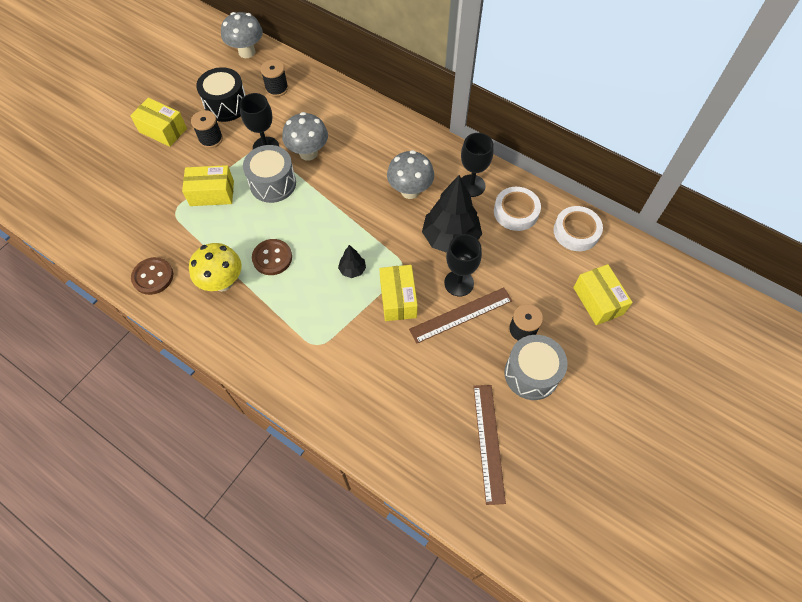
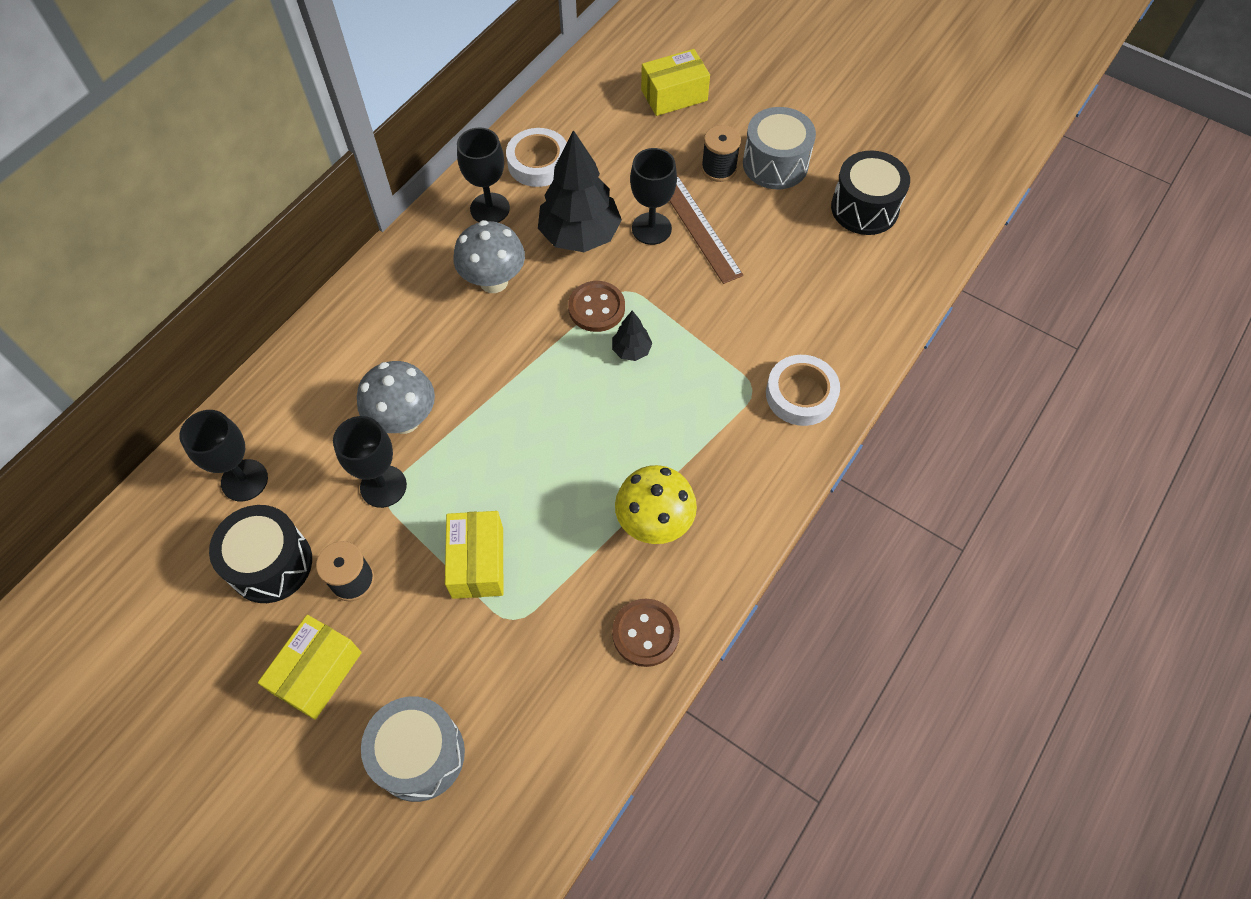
camera: 90 degrees left, 0 degrees up
(247, 52) = (133, 542): grey mushroom -> none
(272, 258) = (610, 457): brown button -> brown button (596, 308)
(273, 183) = (464, 468): grey drum -> grey drum (420, 754)
(277, 88) = (244, 480): black spool -> black goblet
(398, 299) = (677, 296): yellow box -> none
(488, 442) = (864, 208): brown ruler -> black drum
(576, 231) = (573, 105): white tape -> white tape (801, 394)

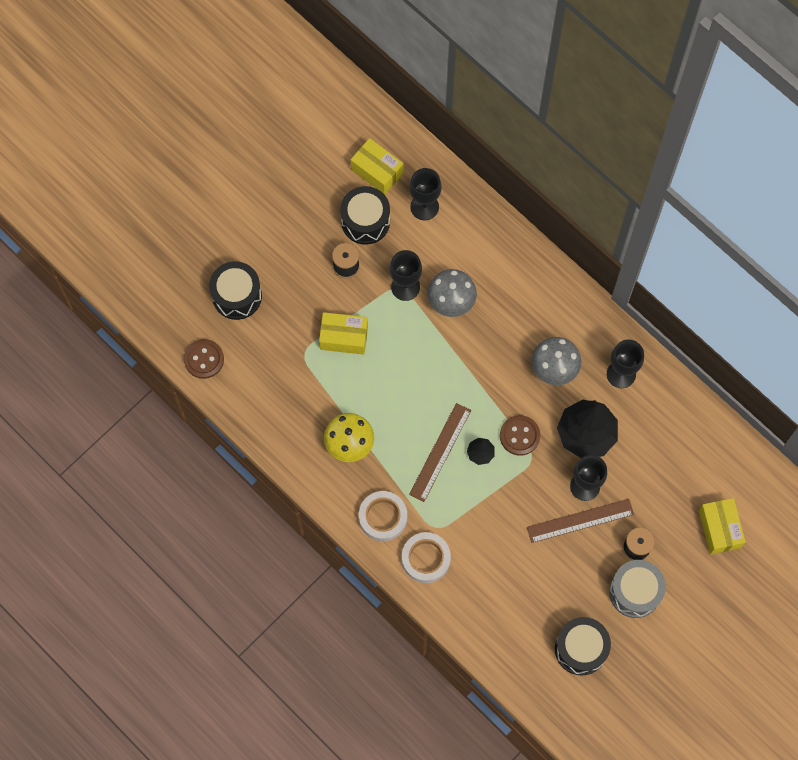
camera: 100 degrees right, 10 degrees up
(317, 673) = (294, 245): yellow box -> yellow box (377, 171)
(420, 754) = (237, 296): grey drum -> black drum
(538, 163) = (661, 414): white tape -> white tape (383, 517)
(640, 400) = (440, 452): none -> brown ruler
(645, 633) = (280, 427): brown button -> brown button (204, 359)

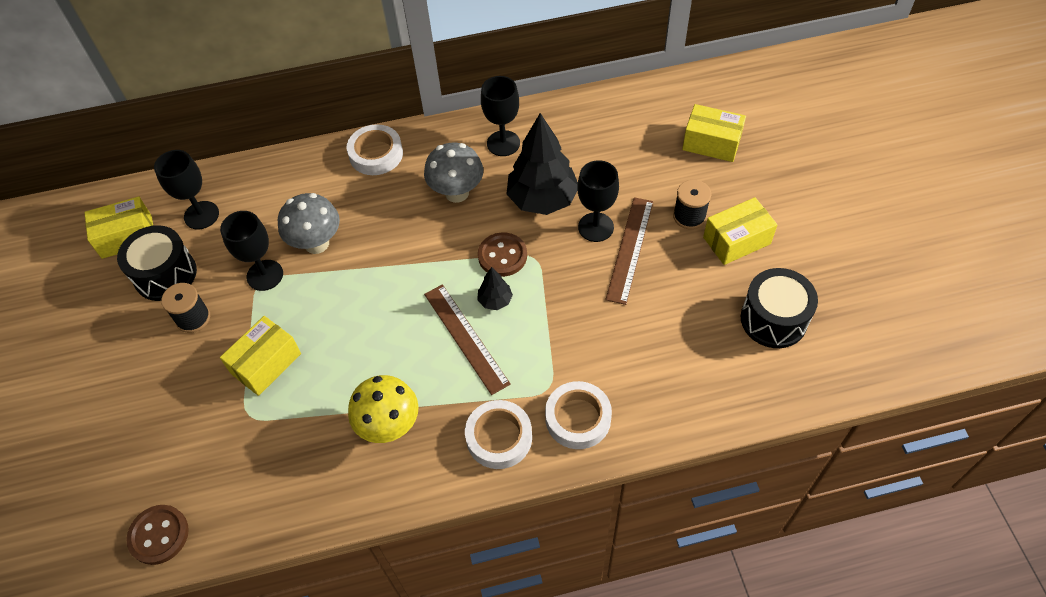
camera: 55 degrees left, 15 degrees down
(237, 296) = (122, 451): black drum -> none
(552, 288) = (376, 154): none -> white tape
(635, 592) = (736, 240): grey drum -> yellow box

